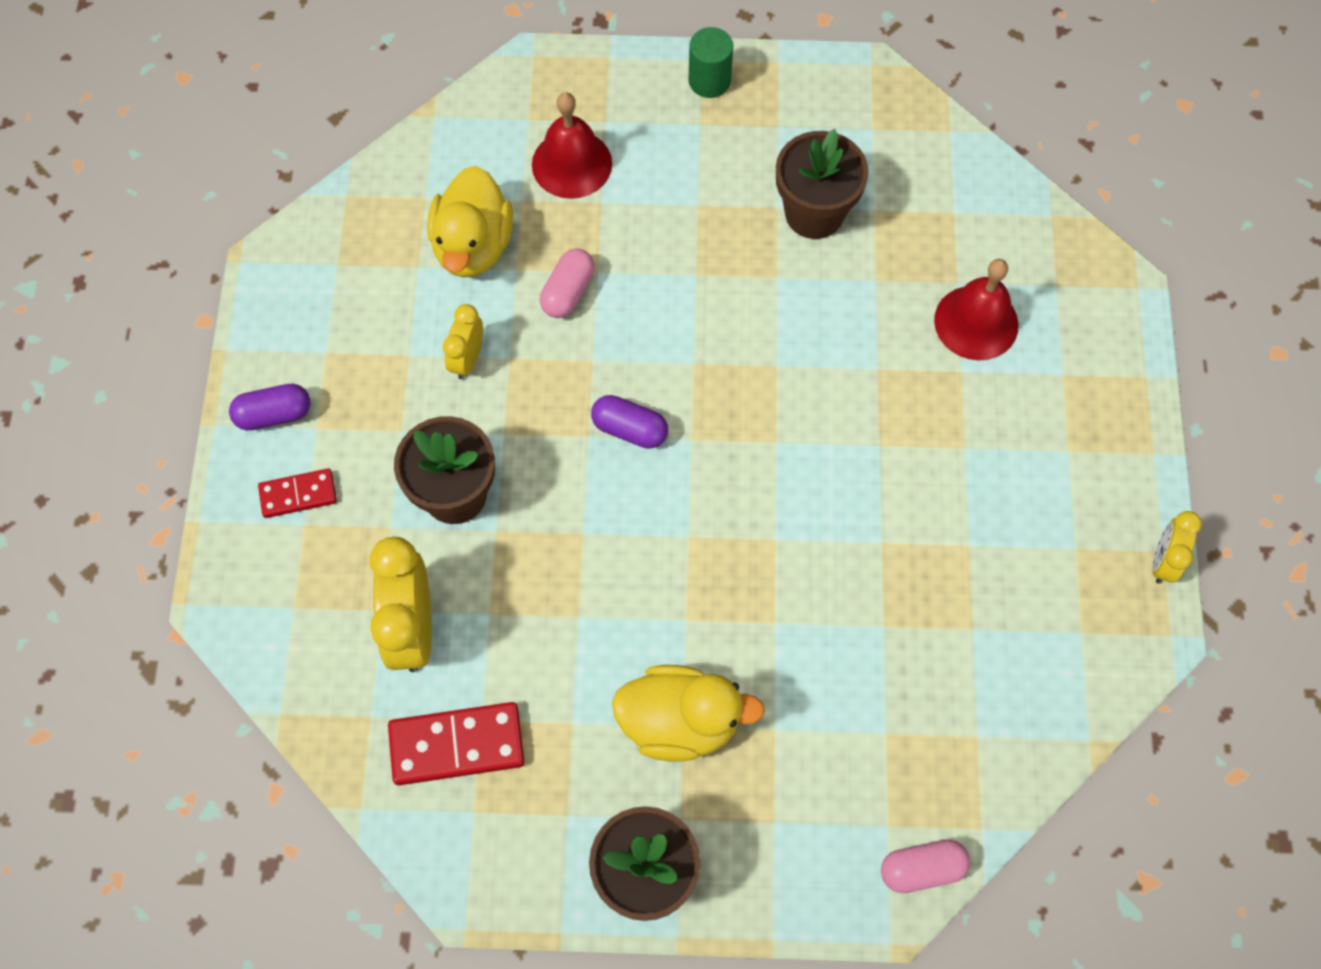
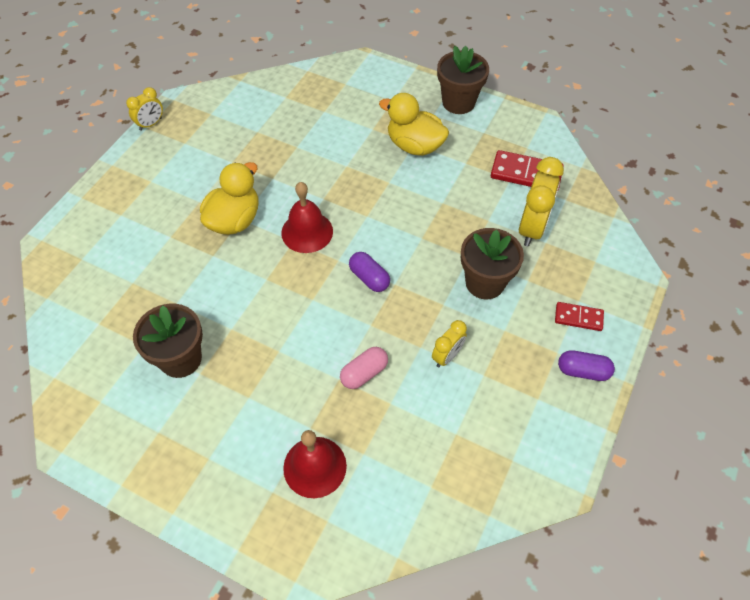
camera: 155 degrees left, 10 degrees down
(473, 246) = (412, 432): yellow duck -> yellow duck (234, 220)
(709, 81) = (179, 491): green cylinder -> none
(922, 869) = (341, 67): pink capsule -> none
(976, 322) = (141, 257): red bell -> red bell (307, 232)

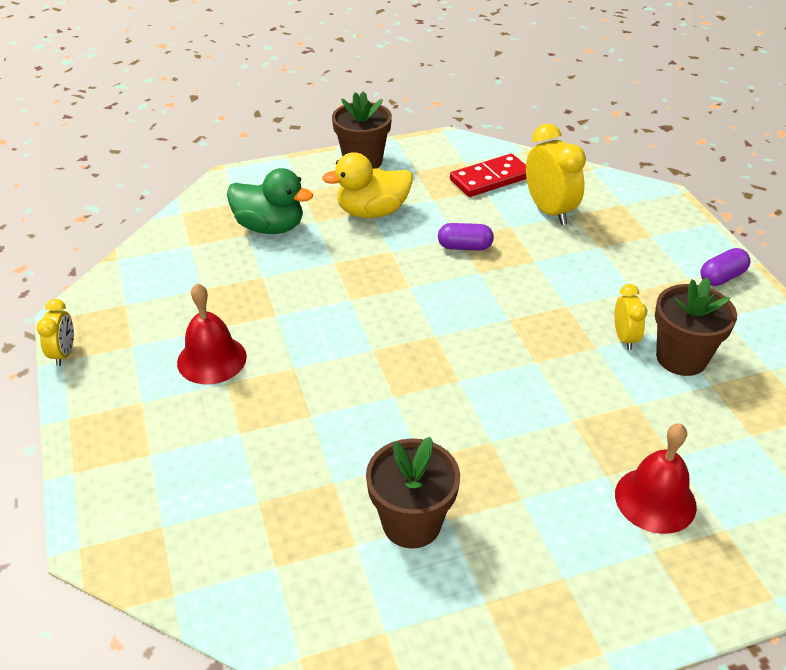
camera: 45 degrees left, 15 degrees down
(234, 220) = (289, 372): yellow duck -> none
(307, 232) = (375, 334): red bell -> red bell (211, 359)
(342, 115) = (270, 227): none -> green duck
(364, 373) = (585, 399): pink capsule -> none
(369, 278) = (482, 329): purple capsule -> purple capsule (464, 247)
(485, 283) = (573, 269): brown flower pot -> brown flower pot (681, 358)
(578, 318) = (668, 246): red domino -> none

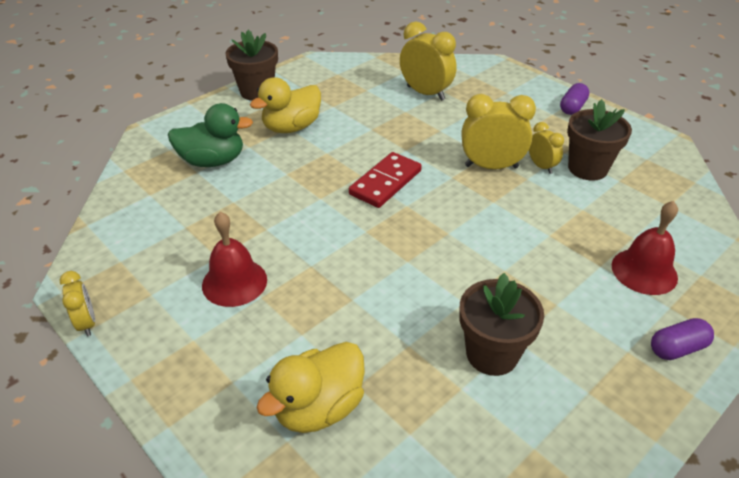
camera: 25 degrees left, 0 degrees up
(209, 508) = (319, 407): none -> yellow duck
(464, 247) = (382, 134): purple capsule -> purple capsule (677, 348)
(490, 179) = (366, 81): red domino -> red domino (385, 182)
(563, 320) = (491, 166): none -> yellow clock

